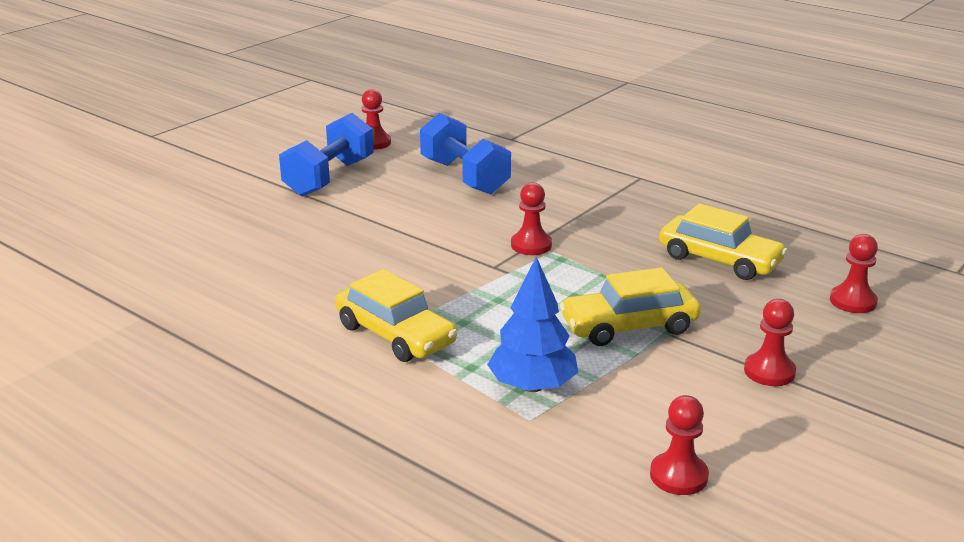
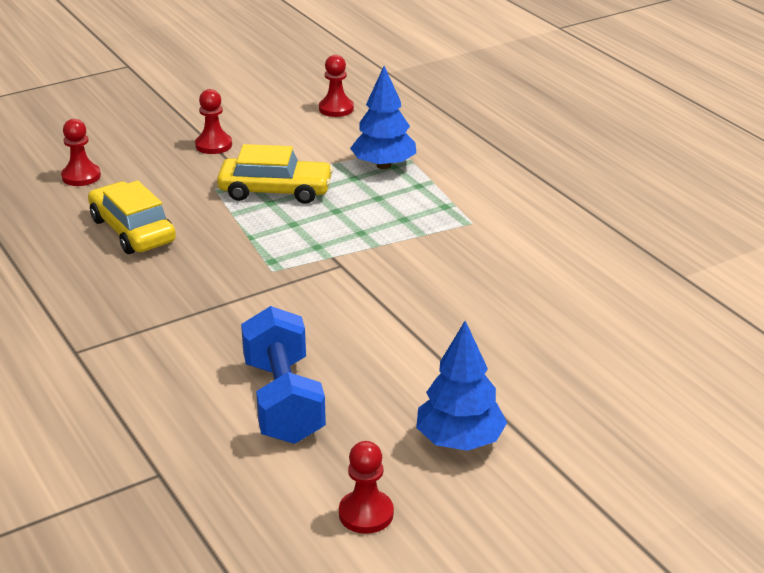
camera: 160 degrees left, 5 degrees up
(329, 178) = (460, 440): blue dumbbell -> blue tree
(395, 334) = (464, 218): yellow car -> none
(531, 245) = (287, 281): red pawn -> none

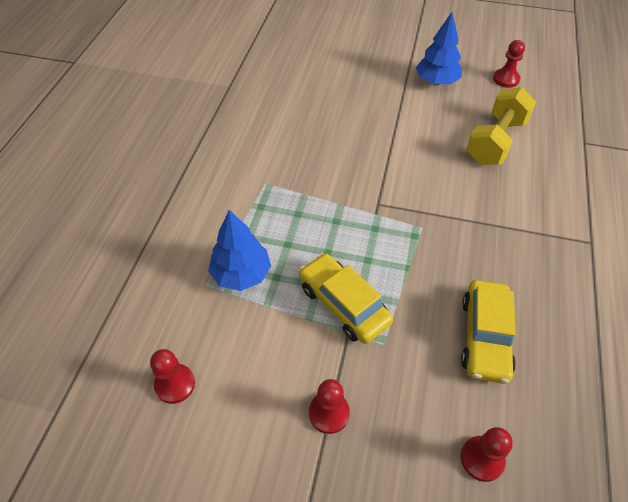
camera: 135 degrees left, 20 degrees up
(283, 401) = (495, 141): blue dumbbell -> yellow dumbbell

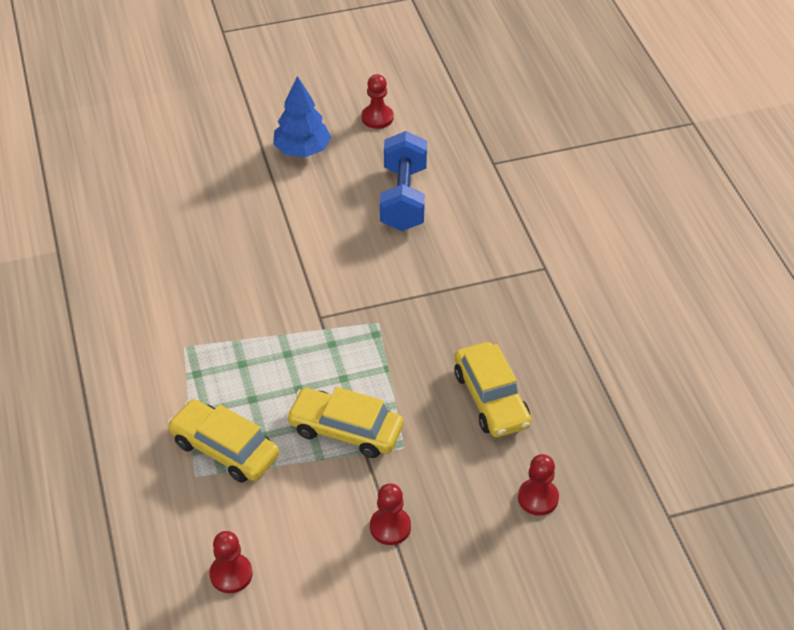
camera: 30 degrees left, 5 degrees down
(241, 274) = (224, 449): blue tree -> yellow car
(495, 141) = (403, 198): yellow dumbbell -> blue dumbbell

